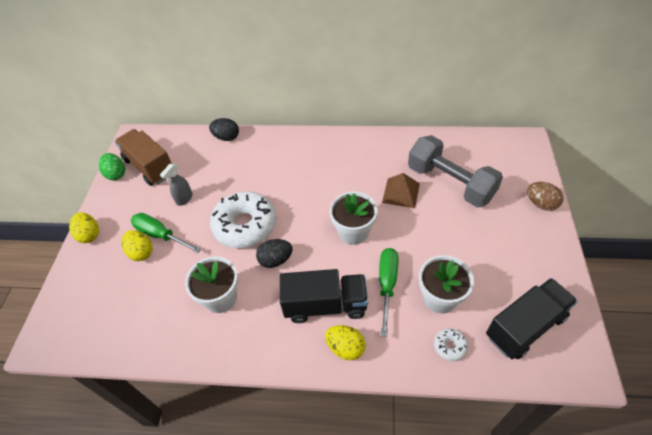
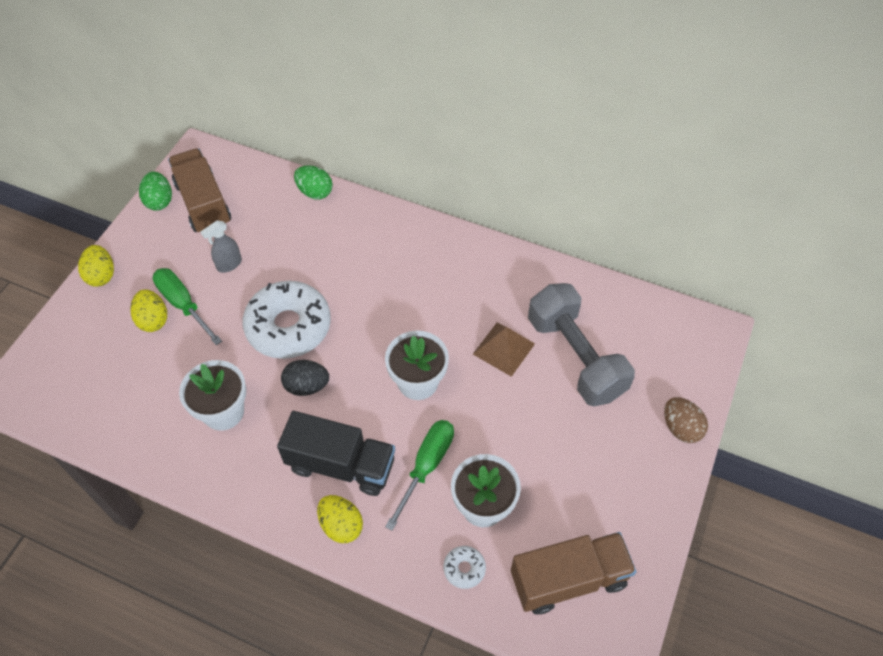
camera: 15 degrees right, 5 degrees up
(226, 137) = (315, 192): black egg -> green egg
(525, 326) = (568, 579): black truck -> brown truck

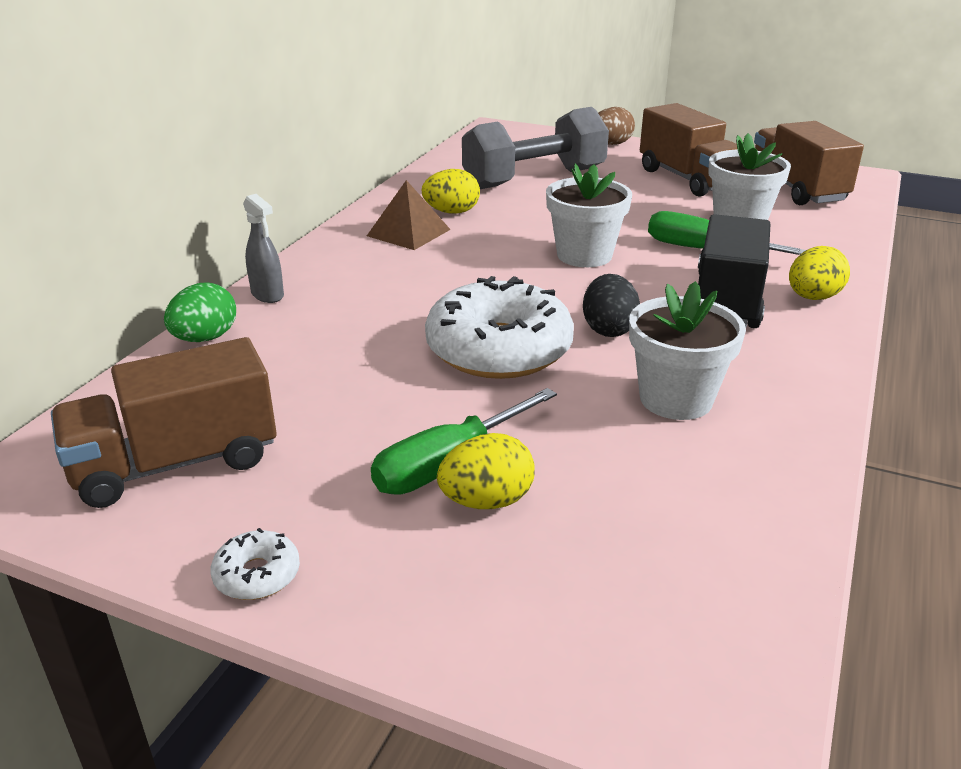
camera: 90 degrees left, 25 degrees down
(101, 275) = (351, 604): yellow egg -> yellow egg (451, 212)
(159, 201) = (135, 532): green egg -> none
(229, 264) = (354, 417): grey spray bottle -> grey spray bottle (268, 295)
(464, 569) = (819, 231): white donut -> white donut (257, 575)
(503, 349) = (527, 210): brown pyramid -> brown pyramid (408, 232)
(587, 483) = (687, 179): none -> brown truck

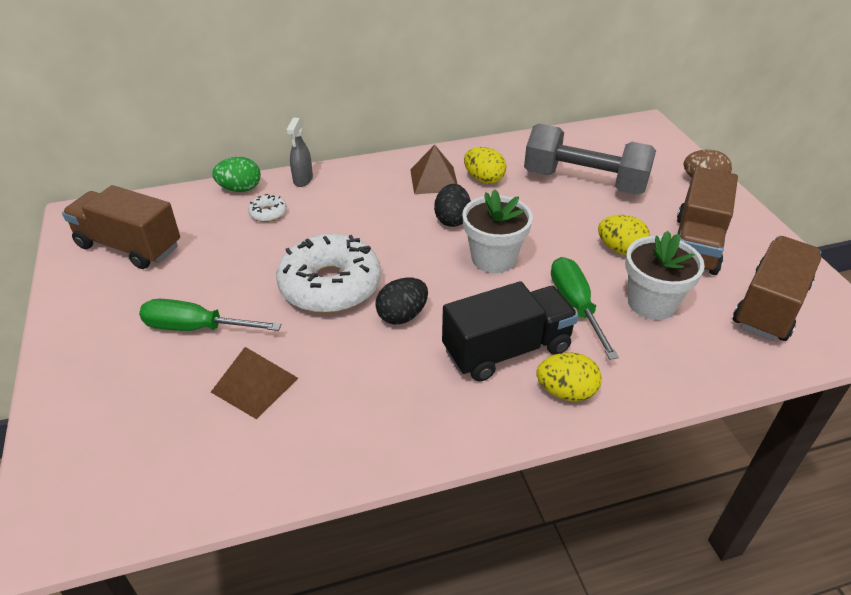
camera: 50 degrees right, 10 degrees up
(257, 575) = (66, 317): white donut -> white donut (268, 213)
(486, 501) = (174, 358): yellow egg -> yellow egg (620, 249)
(491, 249) = (452, 219): none -> black egg
(613, 457) = (255, 385): none -> brown pyramid
(676, 399) = (344, 382): white flower pot -> none

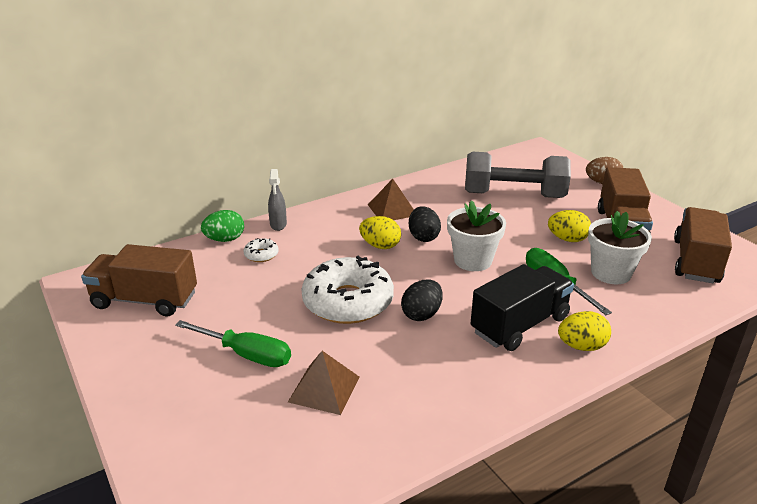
camera: 15 degrees left, 10 degrees down
(196, 328) = (246, 354): green screwdriver -> green screwdriver turned 150 degrees counterclockwise
(484, 179) = (433, 204): yellow egg -> yellow egg (380, 246)

